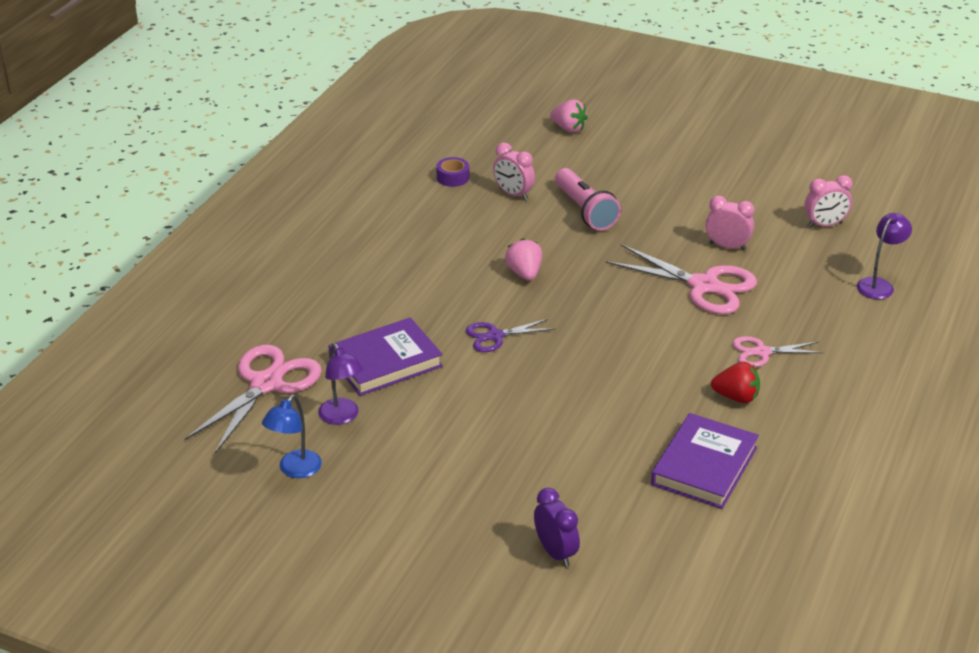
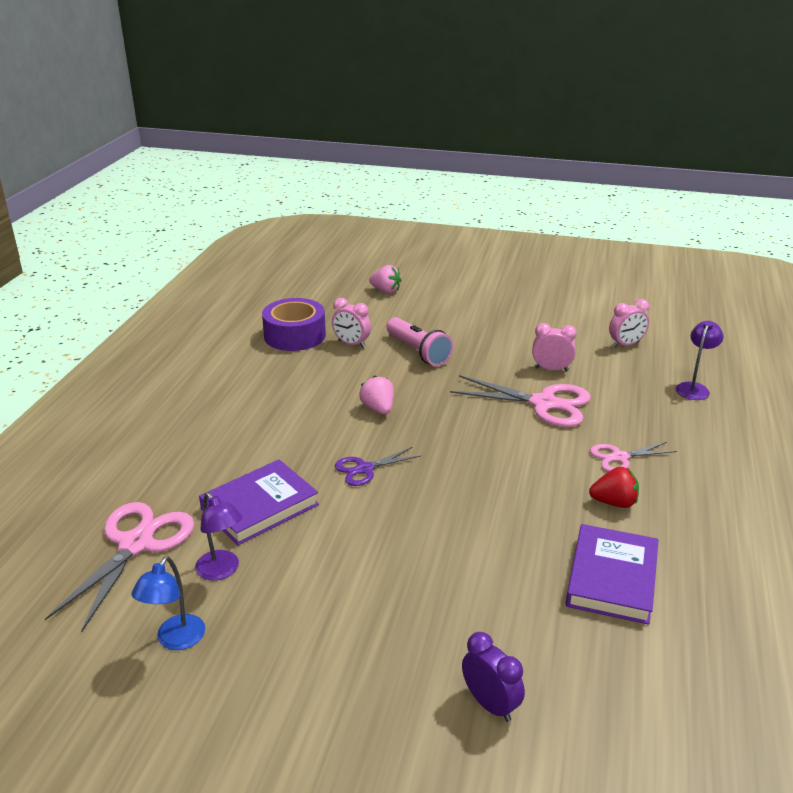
camera: 10 degrees left, 5 degrees down
(453, 177) = (295, 335): purple tape -> purple tape, size x2.12

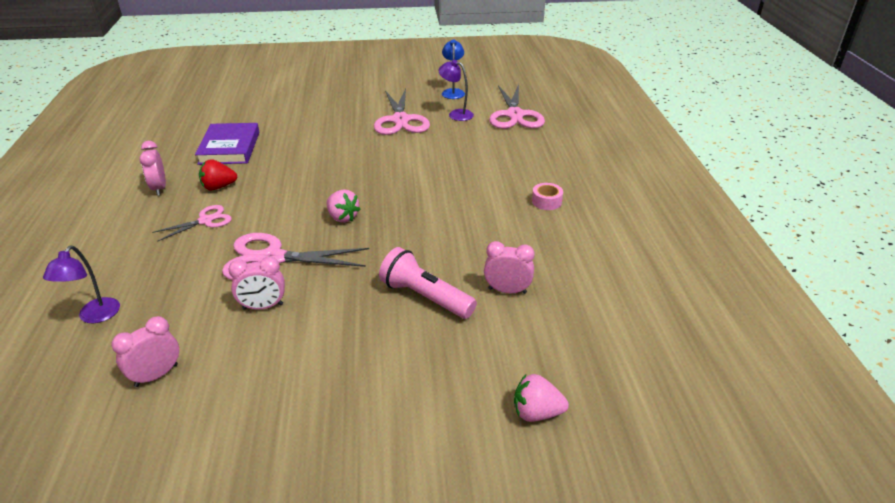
camera: 160 degrees right, 5 degrees up
(244, 403) = (546, 201): none -> pink tape
(260, 506) = (463, 142): purple book -> none
(295, 335) = (580, 288): purple tape -> none
(320, 578) = (401, 120): none -> pink scissors
(364, 469) = (410, 174): purple scissors -> none
(378, 409) = (428, 220): pink strawberry -> pink strawberry (342, 217)
(490, 704) = (296, 99): purple clock -> none
(695, 518) = (159, 188): none -> pink clock

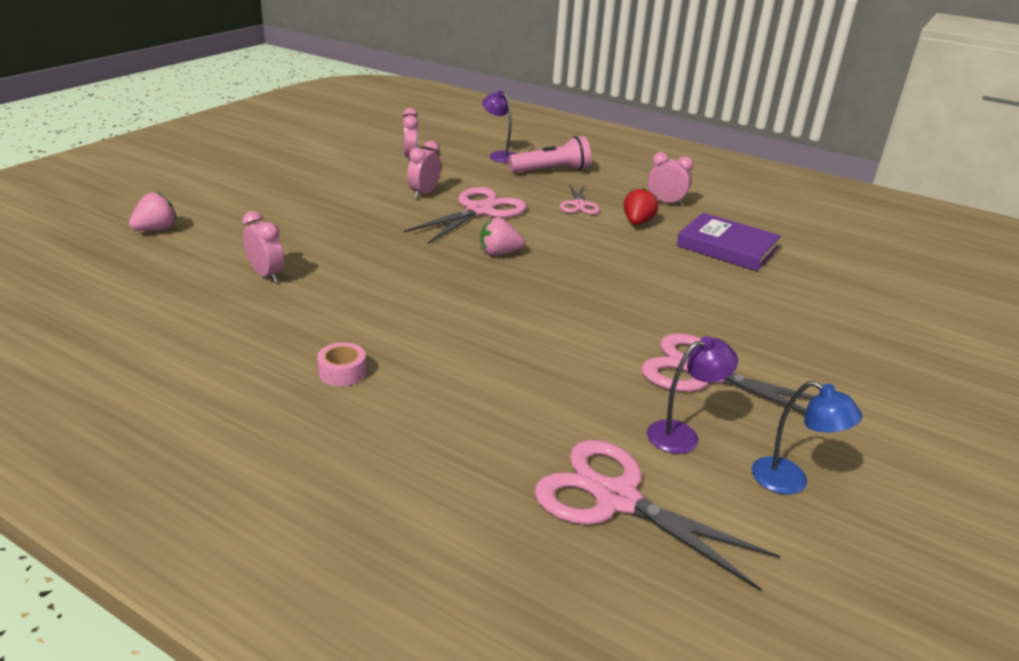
camera: 125 degrees right, 5 degrees down
(425, 297) = (327, 242): pink flashlight -> pink flashlight (551, 171)
(507, 290) = (266, 275): pink clock -> pink clock turned 90 degrees counterclockwise

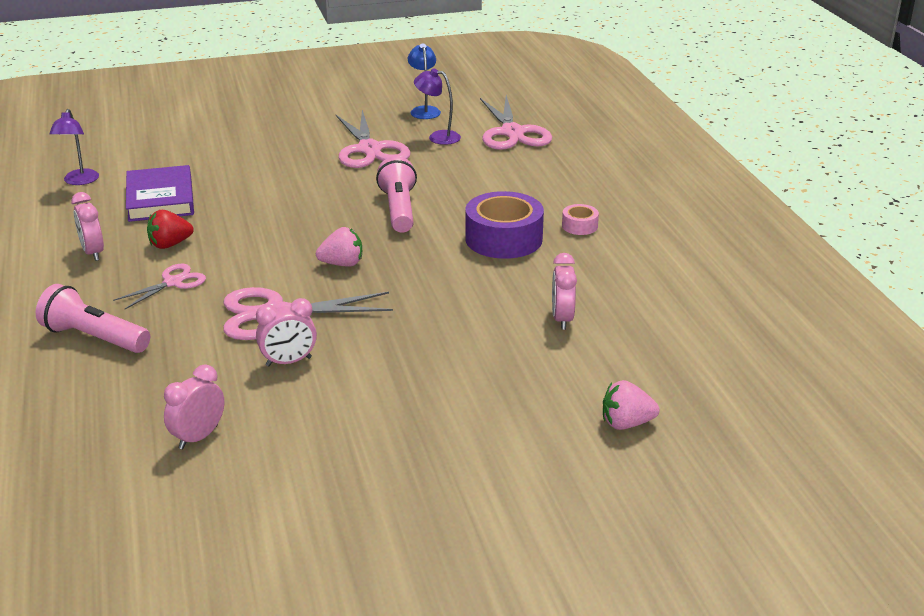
camera: 135 degrees left, 0 degrees up
(403, 324) = (503, 239): none -> purple tape
(499, 155) = (91, 391): purple lamp -> purple lamp (79, 181)
(499, 253) = (342, 264): pink strawberry -> pink strawberry turned 45 degrees counterclockwise
(542, 314) = (398, 209): none -> pink flashlight

